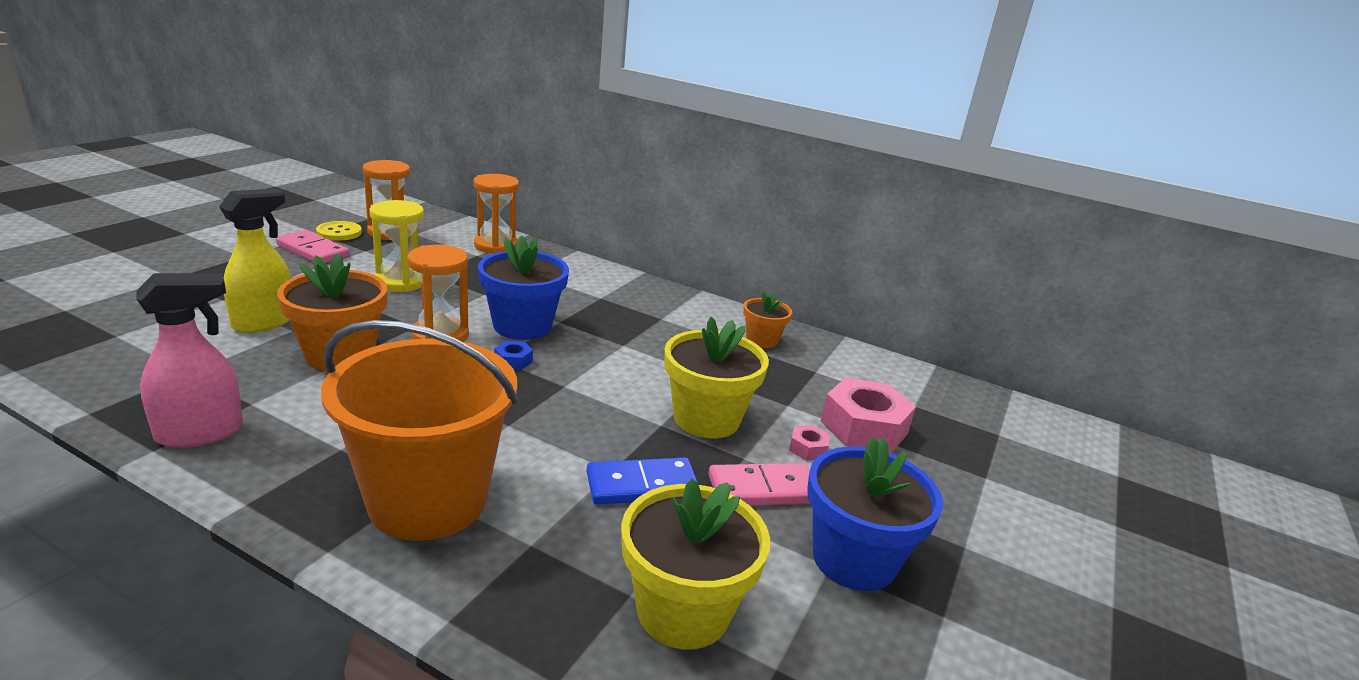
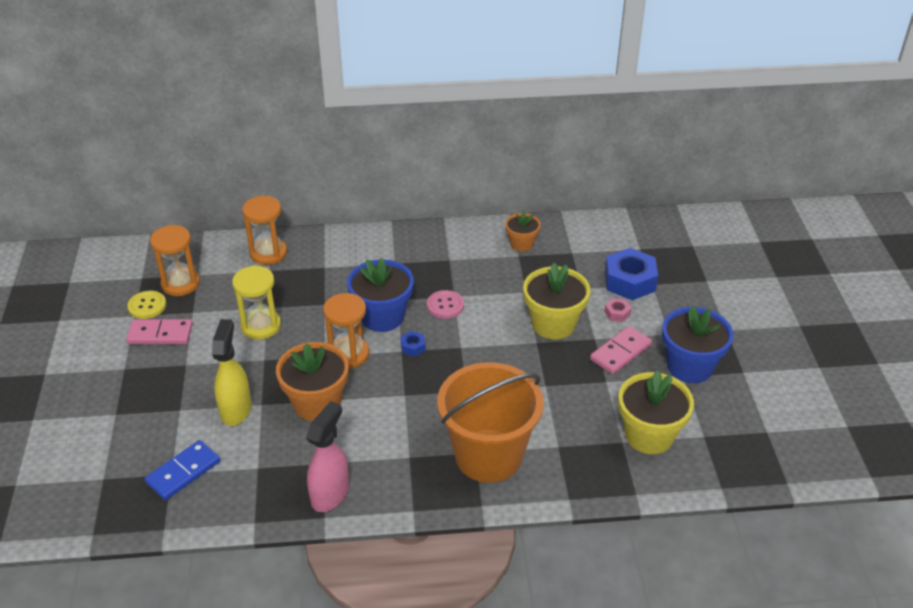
camera: 30 degrees left, 15 degrees up
(601, 347) = (445, 305): none -> pink button
(642, 485) = (568, 385): blue domino -> blue domino (183, 472)
(864, 427) = (630, 281): pink nut -> blue nut

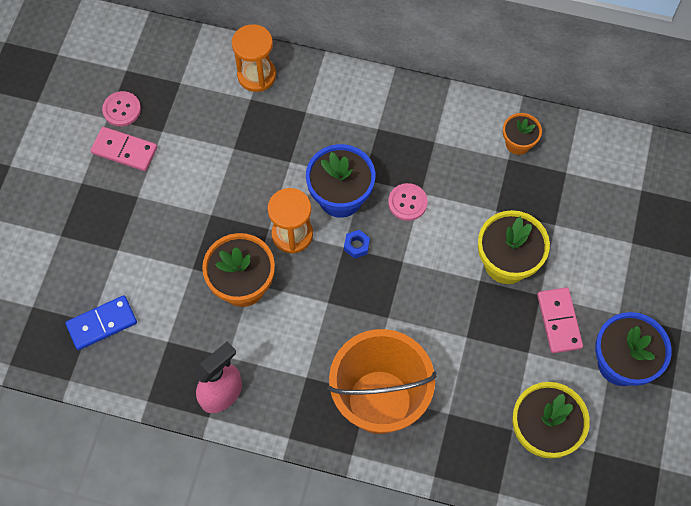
camera: 20 degrees right, 25 degrees up
(147, 306) = (122, 109): yellow button -> pink button
(180, 284) = (160, 90): orange hourglass -> none
(236, 409) = (168, 267): yellow spray bottle -> none
(261, 326) = (220, 171): yellow hourglass -> none
(617, 313) = (577, 270): pink nut -> none
(620, 352) = (559, 321): pink domino -> pink domino turned 75 degrees counterclockwise
(630, 281) = (610, 231): blue nut -> none

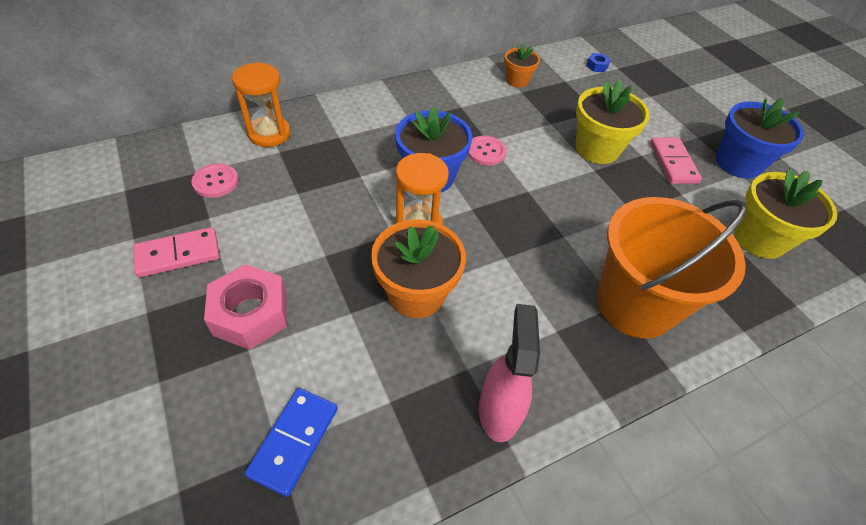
camera: 45 degrees left, 15 degrees down
(122, 109) = (146, 222): pink button -> pink button (216, 182)
(136, 226) = (250, 313): none -> pink nut
(356, 246) = (481, 202): blue nut -> blue nut (597, 66)
(559, 321) = (673, 163): pink domino -> pink domino turned 45 degrees clockwise

